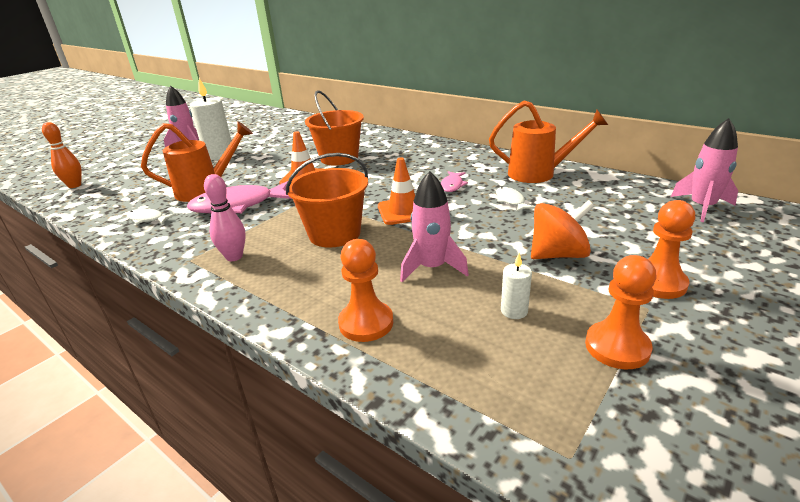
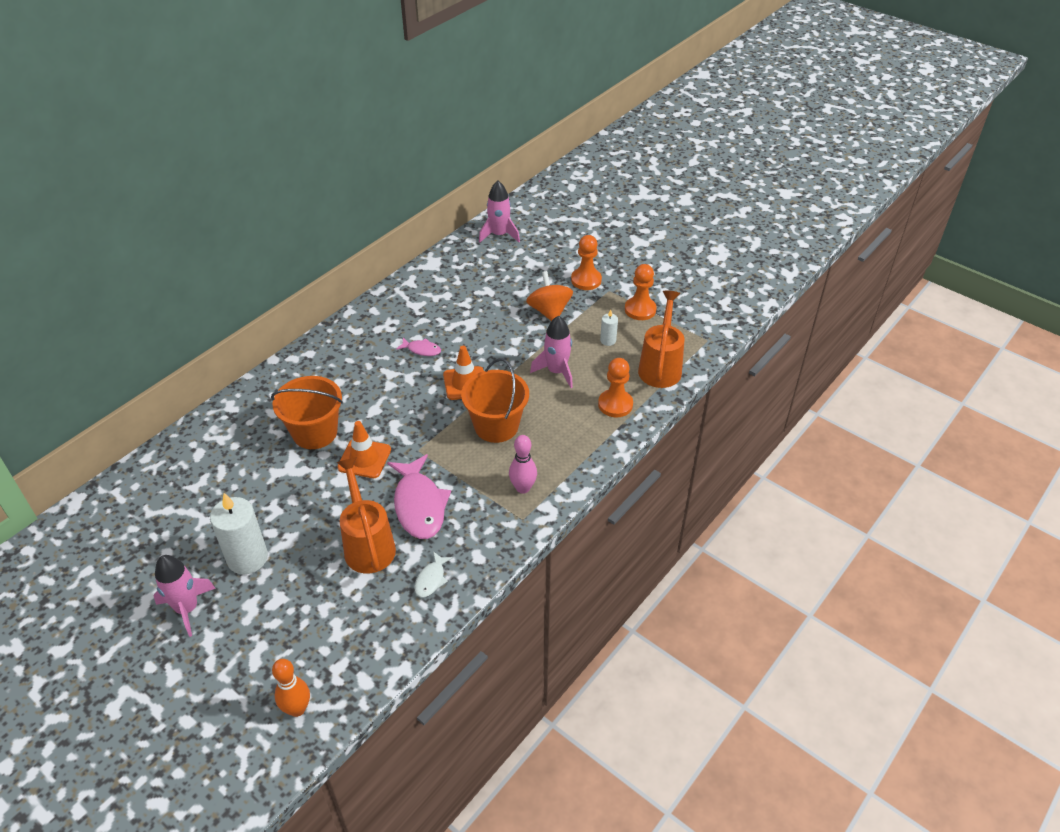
camera: 90 degrees left, 15 degrees up
(511, 201) = (463, 320): white fish -> none
(538, 174) = (415, 296): orange watering can -> orange watering can (660, 367)

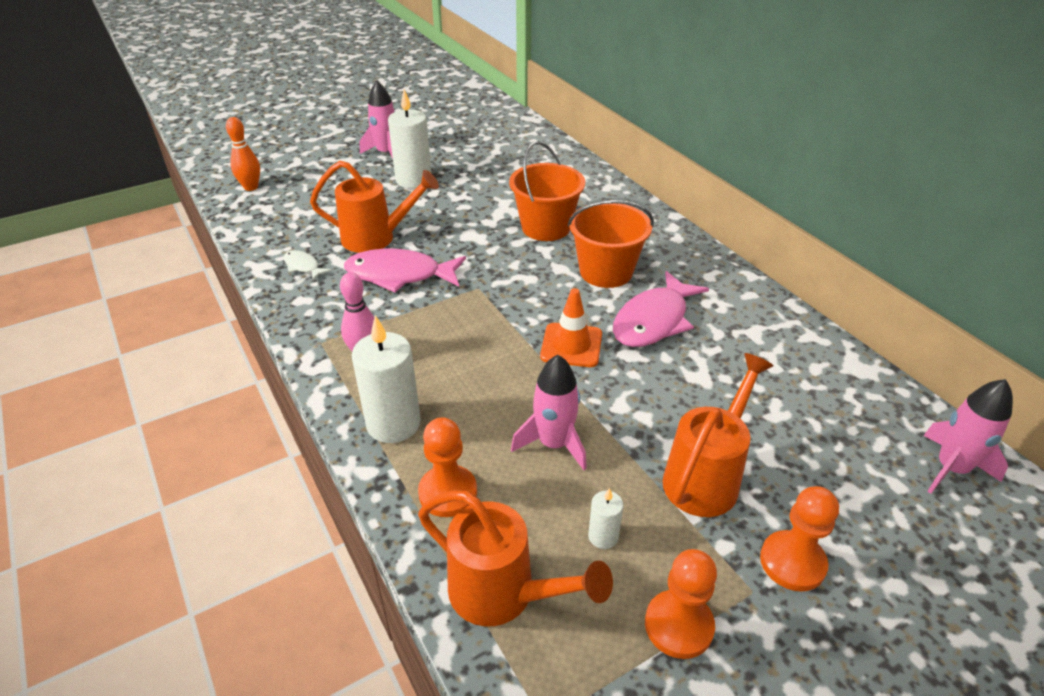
camera: 110 degrees right, 5 degrees down
(364, 458) = (489, 251): orange traffic cone -> none
(422, 350) = (653, 321): pink fish -> pink fish, size x2.07
(496, 426) = (478, 355): orange bucket -> orange bucket (606, 271)
(549, 311) = (705, 477): orange spinning top -> orange watering can
(579, 446) = (393, 423): none -> white candle

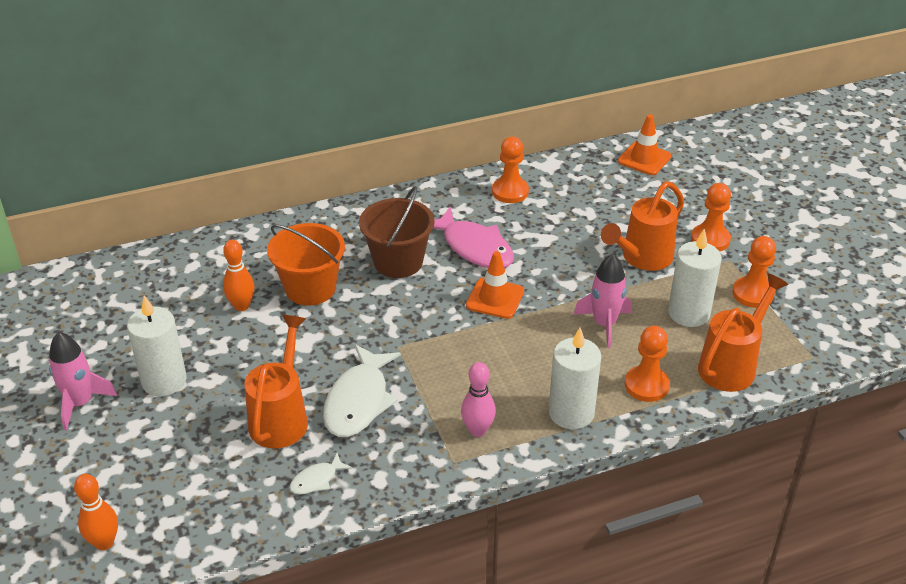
camera: 80 degrees left, 0 degrees up
(399, 275) = (358, 401): pink fish -> white fish
(511, 197) = (241, 306): none -> orange bowling pin
(603, 536) = (688, 313): white candle -> white candle, size x2.05
(606, 271) = (398, 262): orange bucket -> brown bucket
(705, 477) = (642, 258): orange watering can -> orange watering can turned 90 degrees counterclockwise
(776, 338) = (510, 192): none -> orange pawn
(951, 468) = (644, 159): pink rocket -> orange traffic cone

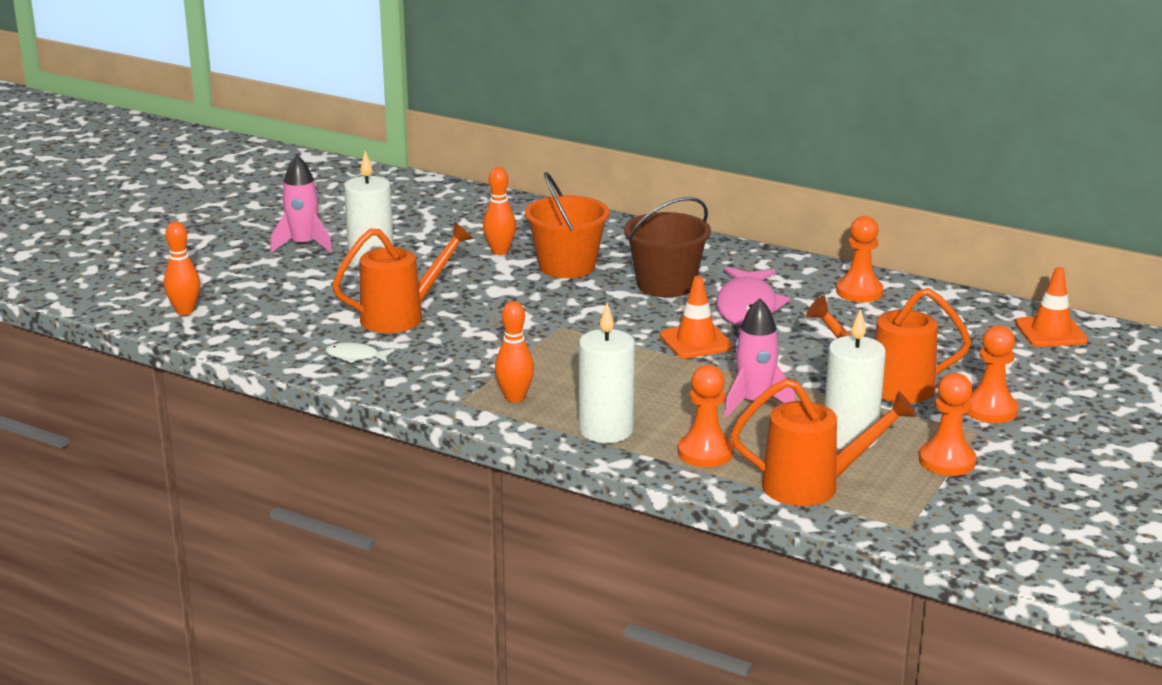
camera: 50 degrees right, 15 degrees down
(358, 401) = (468, 337): white fish -> none
(477, 430) = (515, 398): pink bowling pin -> orange bowling pin

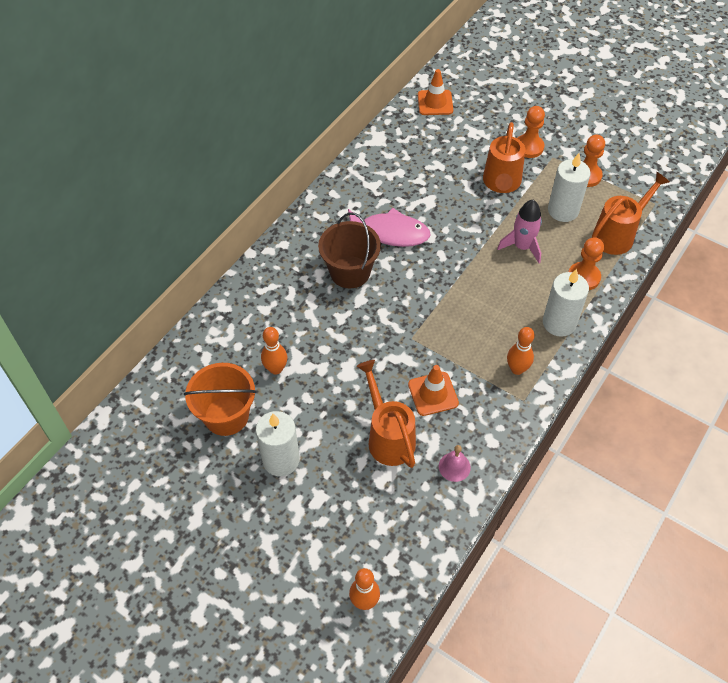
camera: 85 degrees left, 30 degrees up
(303, 245) = (238, 514): pink rocket -> none
(355, 357) = (454, 467): white fish -> pink bell
(567, 266) = (310, 327): orange bucket -> orange bucket (226, 415)
(696, 342) = (439, 265): orange traffic cone -> orange traffic cone (433, 394)
(812, 486) = (617, 235): orange watering can -> orange watering can turned 45 degrees clockwise
(859, 292) = (372, 174): orange pawn -> none

